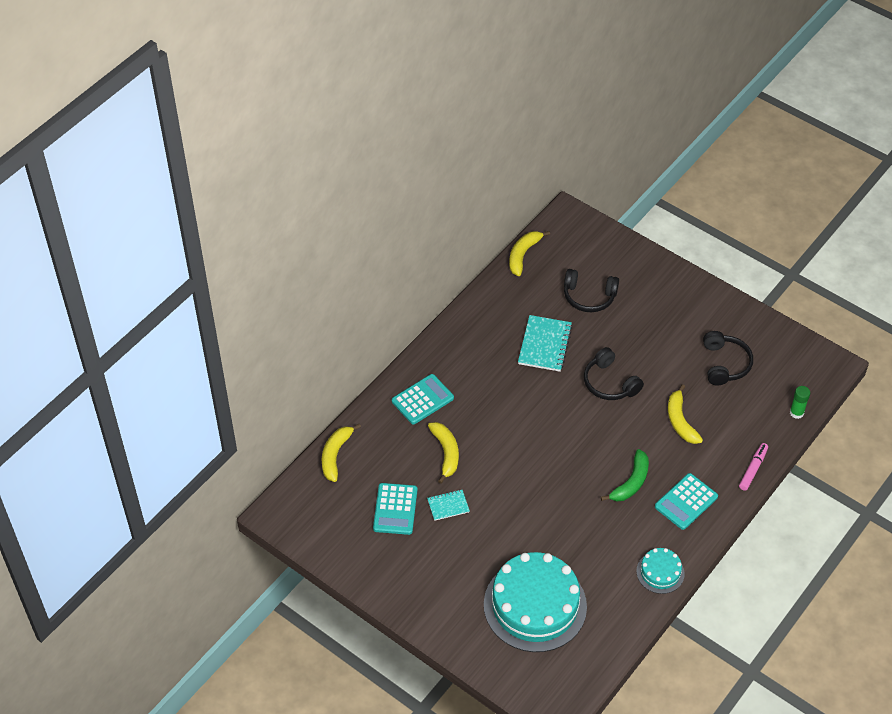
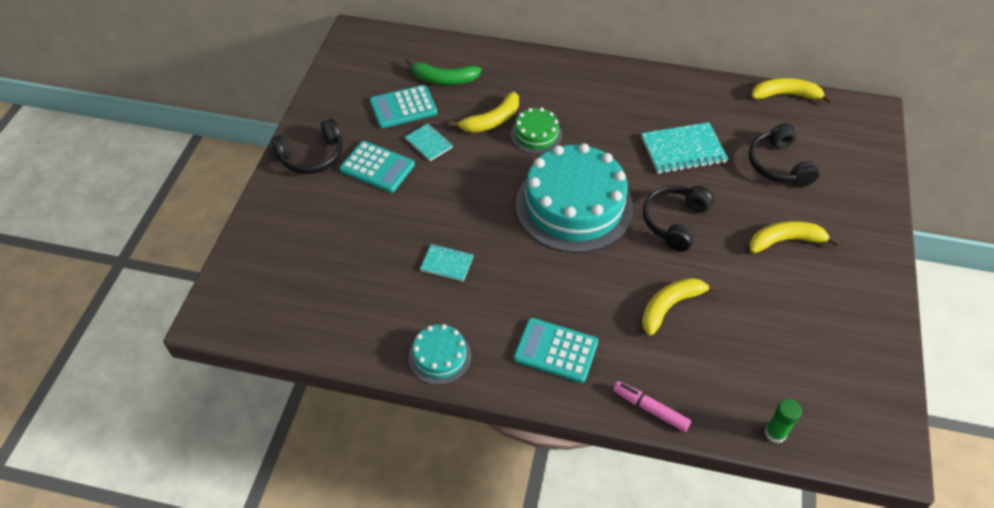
camera: 65 degrees right, 0 degrees up
(335, 455) = (441, 48): yellow banana -> yellow banana (785, 241)
(422, 399) = (545, 83): turquoise calculator -> turquoise calculator (377, 167)
(478, 429) = (536, 134): none -> green cake
(535, 605) = (340, 253): turquoise cake -> turquoise cake (574, 205)
(580, 538) = (447, 264): none -> turquoise notebook
(631, 482) = (550, 286): green banana -> green banana (444, 79)
(724, 364) = (789, 325): black headphones -> black headphones (312, 156)
(753, 469) = (650, 409): pink marker -> pink marker turned 150 degrees counterclockwise

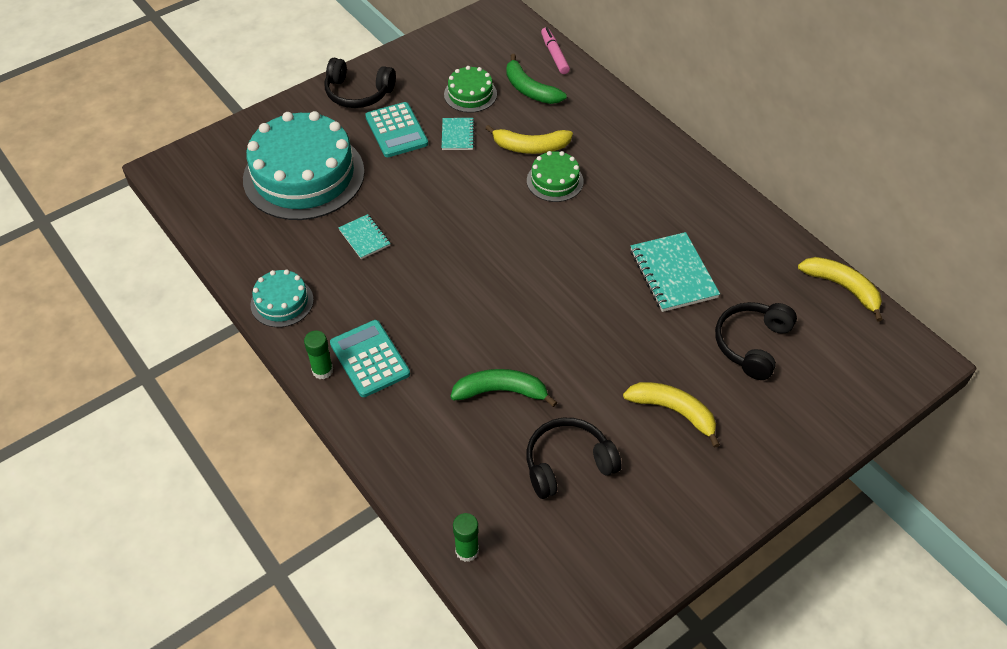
camera: 40 degrees right, 0 degrees up
(403, 107) = (470, 94): turquoise calculator -> green cake
(531, 385) = (322, 370): none -> green glue stick
(574, 205) = (517, 258): turquoise cake -> turquoise cake (304, 175)
(650, 409) = (389, 455): pink marker -> pink marker (554, 55)
(670, 306) = (501, 391): yellow banana -> green banana
(675, 222) = (590, 328): black headphones -> black headphones (568, 464)
(683, 150) = (673, 274): turquoise notebook -> turquoise notebook turned 45 degrees clockwise

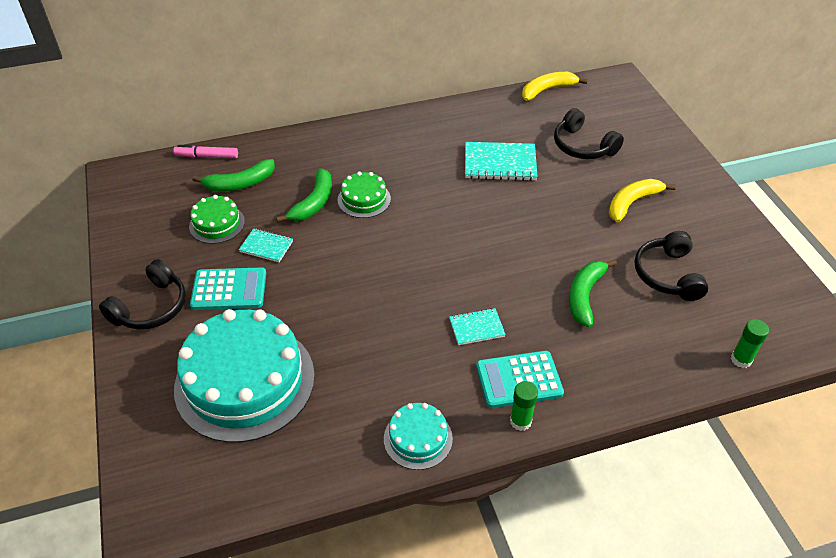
camera: 70 degrees left, 5 degrees down
(364, 238) = (363, 349): turquoise notebook -> turquoise notebook (476, 328)
(530, 147) = (313, 203): yellow banana -> green banana

